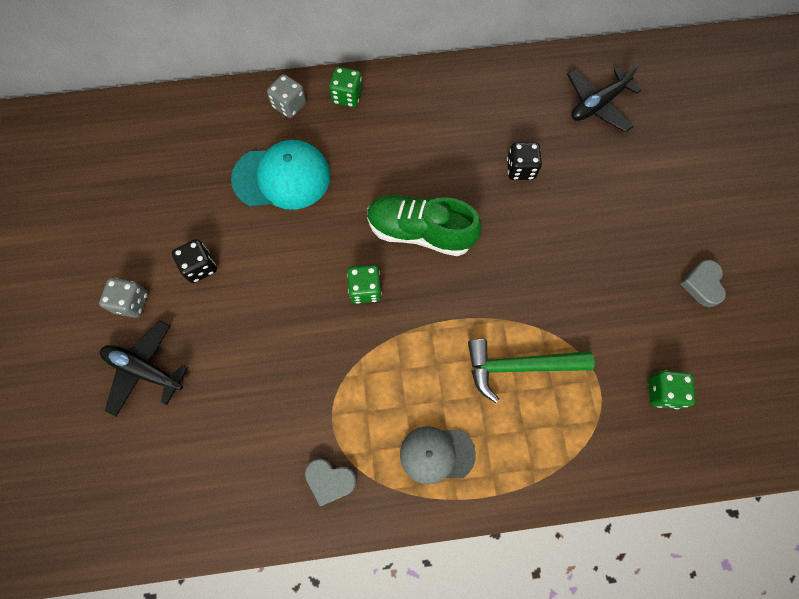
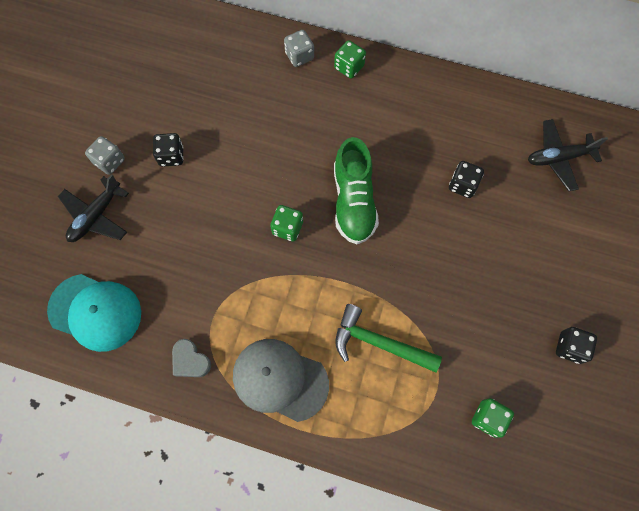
camera: 25 degrees right, 0 degrees up
(145, 370) = (96, 216): black plane -> black plane turned 105 degrees counterclockwise
(282, 177) = (266, 112): turquoise cap -> turquoise cap (95, 312)
(420, 232) = (353, 201): green shoe -> green shoe turned 135 degrees counterclockwise
(436, 454) = (280, 379): grey cap -> grey cap, size x1.53
(702, 285) = (569, 347): grey heart -> black dice

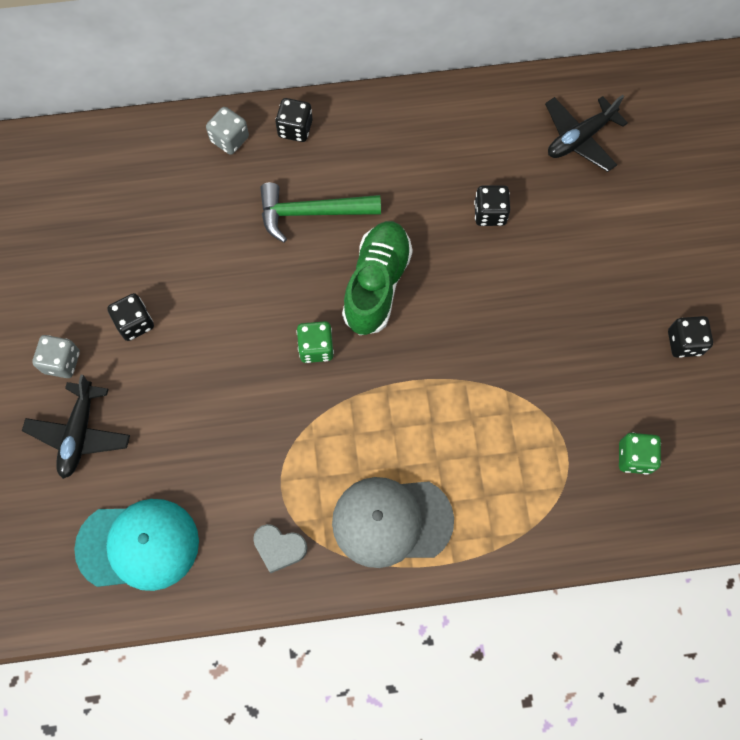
camera: 25 degrees left, 0 degrees up
(349, 67) = (295, 129): green dice -> black dice
(353, 201) = (377, 284): green shoe -> green shoe turned 135 degrees counterclockwise
(378, 343) = (481, 430): green hammer -> green hammer (311, 213)

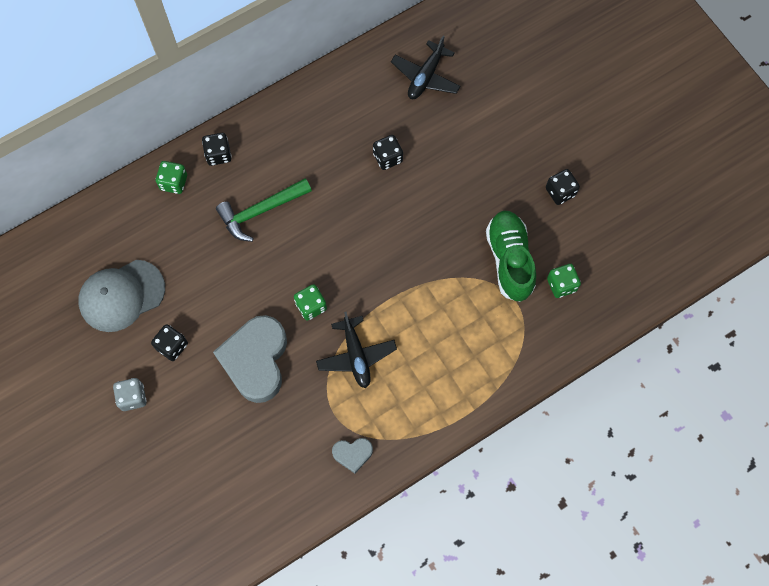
camera: 25 degrees left, 0 degrees up
(79, 434) = (172, 441): black plane -> black plane (356, 355)
(138, 545) = (253, 497): turquoise cap -> none
(221, 383) = (256, 360): none -> grey heart
(229, 139) = (174, 182): grey dice -> green dice
(377, 284) = (332, 243): green shoe -> green shoe (509, 260)
(391, 521) = (420, 401): grey cap -> grey cap (121, 295)

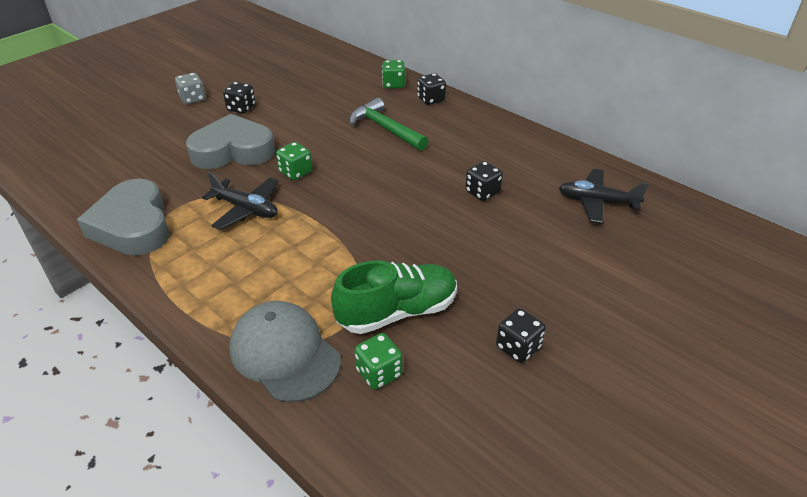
camera: 75 degrees right, 30 degrees down
(121, 295) = (283, 80): grey cap -> grey cap (284, 353)
(352, 454) = (133, 225): grey heart -> grey heart, size x2.14
(356, 355) = (246, 209): black plane -> black plane turned 120 degrees counterclockwise

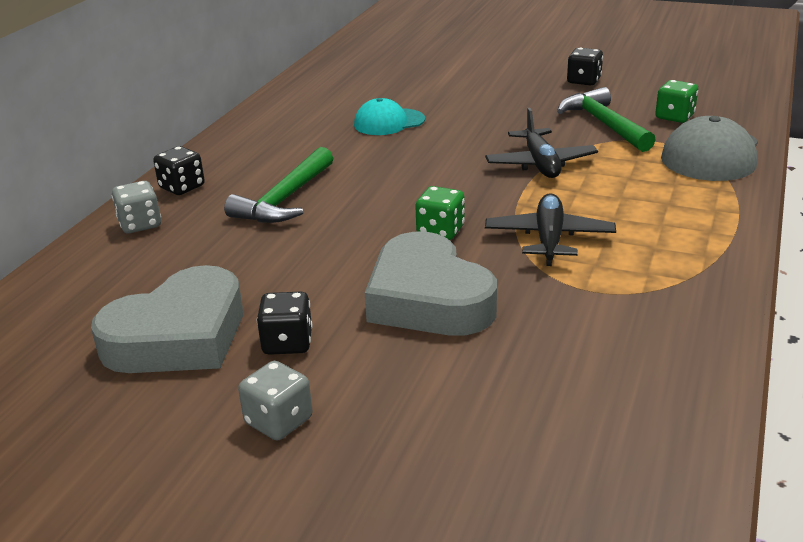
camera: 110 degrees left, 10 degrees down
(133, 225) = (671, 309): grey heart -> grey heart (179, 336)
(393, 84) = (140, 224): green dice -> grey dice
(397, 312) = (603, 124): green shoe -> green hammer
(482, 192) = (389, 122): black dice -> turquoise cap
(597, 202) = (363, 78): black plane -> black plane (540, 164)

